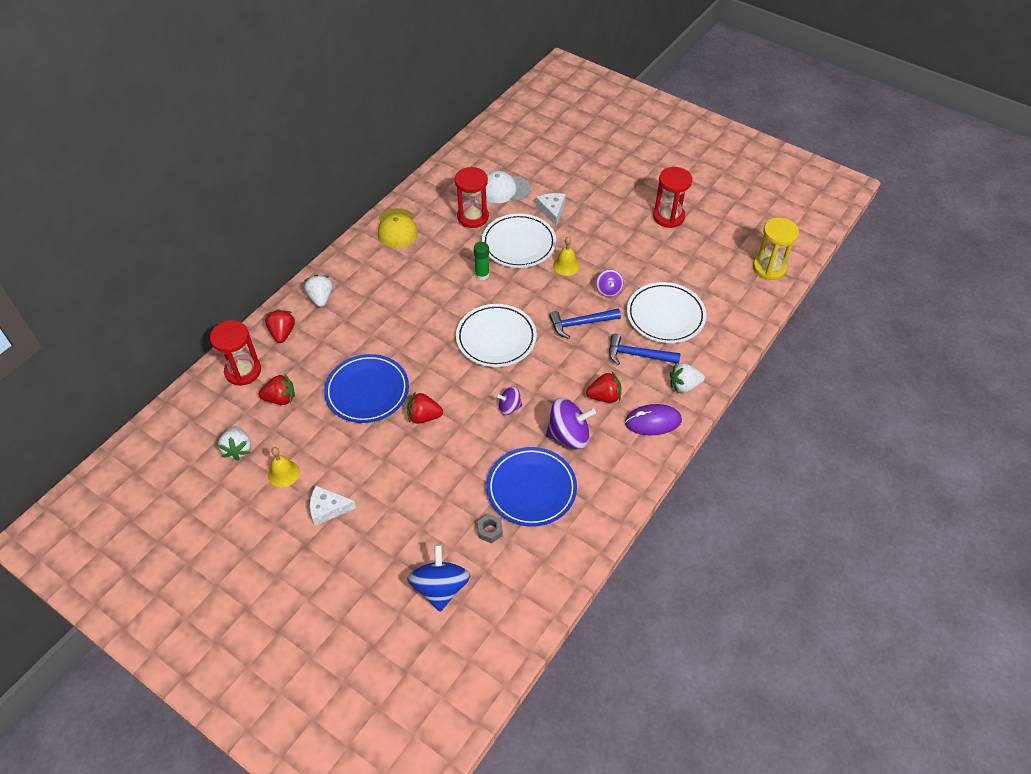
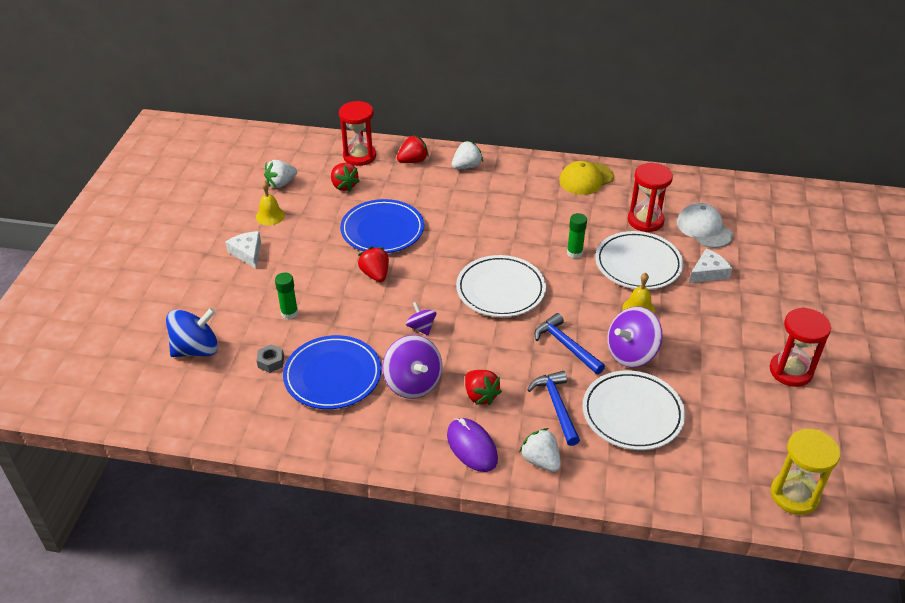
camera: 65 degrees right, 10 degrees down
(435, 498) = (289, 313): none -> green glue stick
(608, 290) = (631, 353): purple spinning top -> purple spinning top, size x1.80

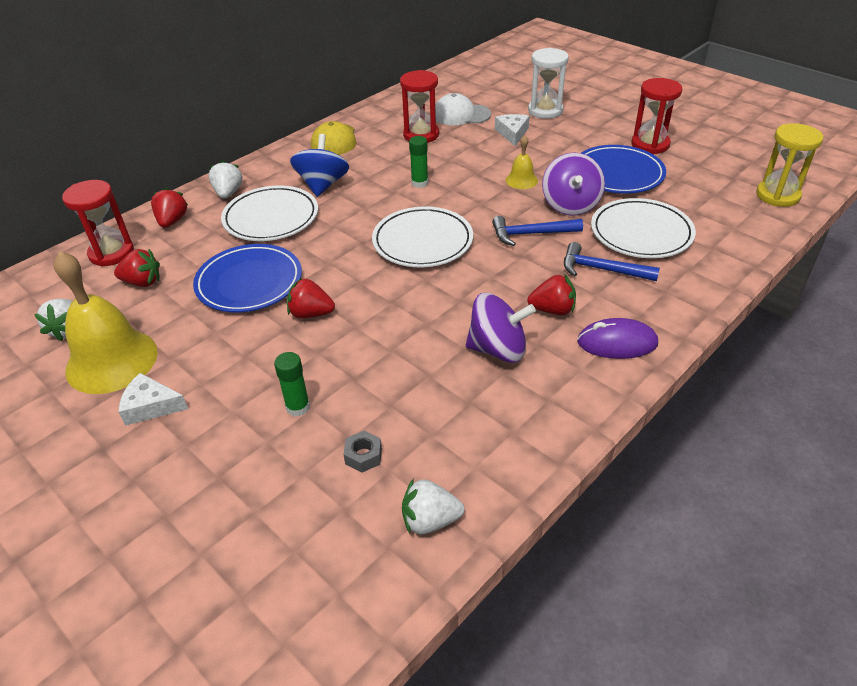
camera: 55 degrees left, 0 degrees up
(196, 349) = (270, 526): blue spinning top -> blue spinning top (322, 185)
(270, 216) = (112, 360): yellow bell -> yellow bell, size x2.11
(332, 375) = (434, 408): blue plate -> blue plate (618, 174)
(421, 327) = (423, 312): purple spinning top -> none
(540, 460) = (663, 306): white strawberry -> white strawberry (430, 520)
(638, 264) = (468, 159): white plate -> white plate (271, 218)
(772, 277) = (545, 111): none -> white hourglass

